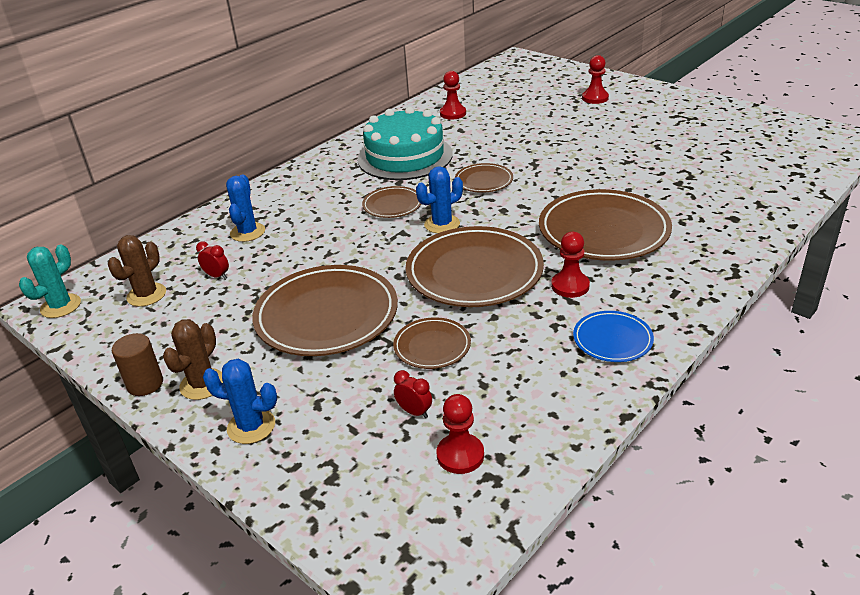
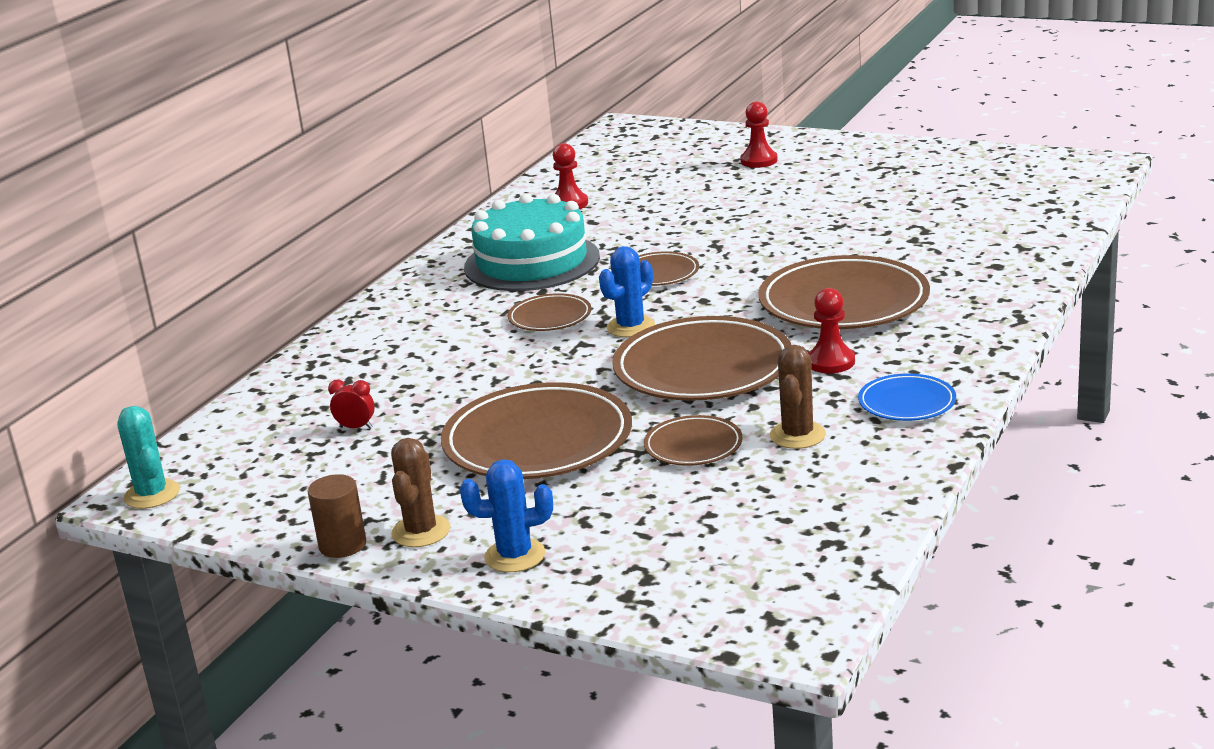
camera: 15 degrees left, 10 degrees down
(61, 306) = (152, 494): turquoise cactus -> turquoise cactus turned 45 degrees counterclockwise
(146, 295) = (269, 463): brown cactus -> brown cactus (797, 435)
(247, 232) = (364, 376): blue cactus -> none
(414, 412) = (709, 506): red clock -> none
(460, 455) = (785, 531): red pawn -> none

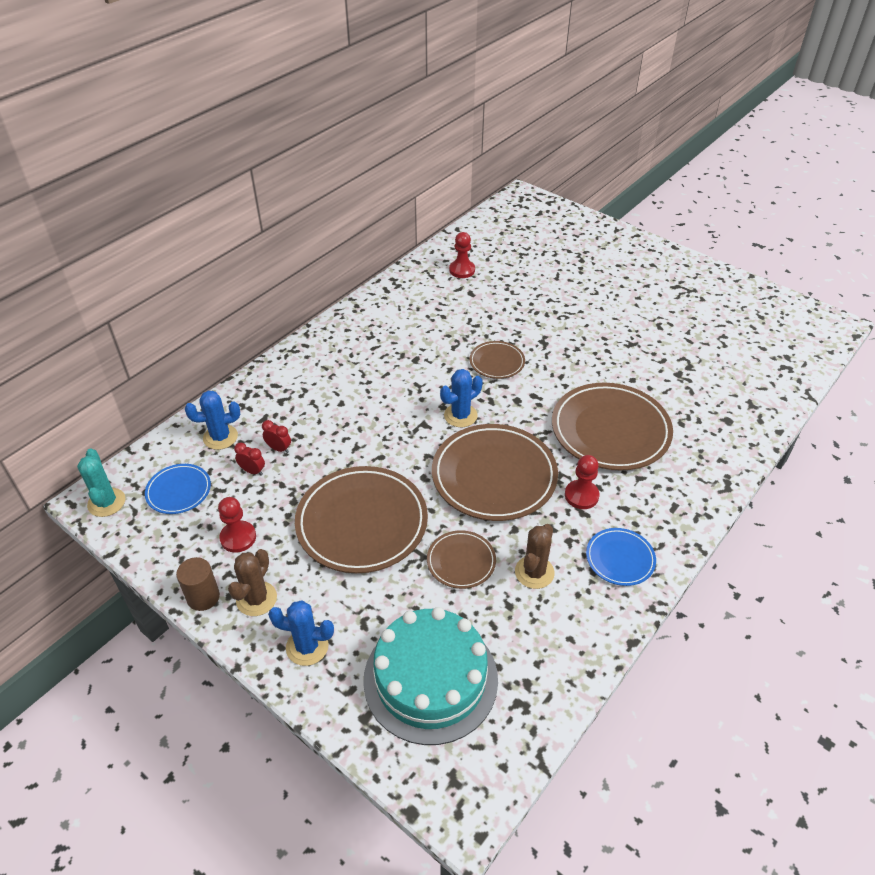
camera: 10 degrees right, 20 degrees up
(255, 464) = (179, 491): none -> blue plate
(292, 408) = (220, 437): none -> blue cactus
(384, 402) = (279, 448): none -> red clock
(532, 262) = (419, 326): turquoise cake -> turquoise cake (430, 679)
(550, 317) = (412, 389): brown plate -> none
(759, 161) = (599, 257): red pawn -> red pawn (238, 537)

